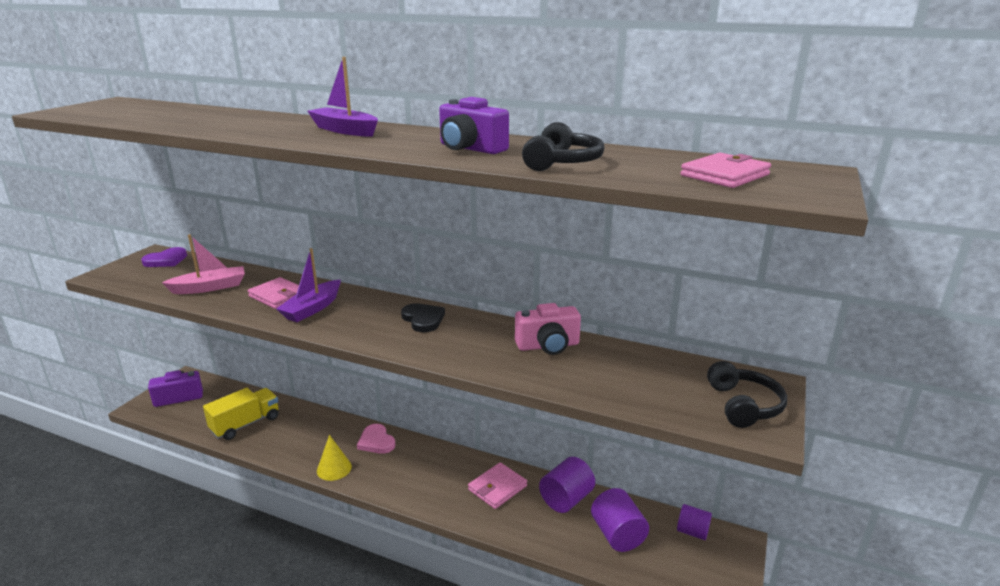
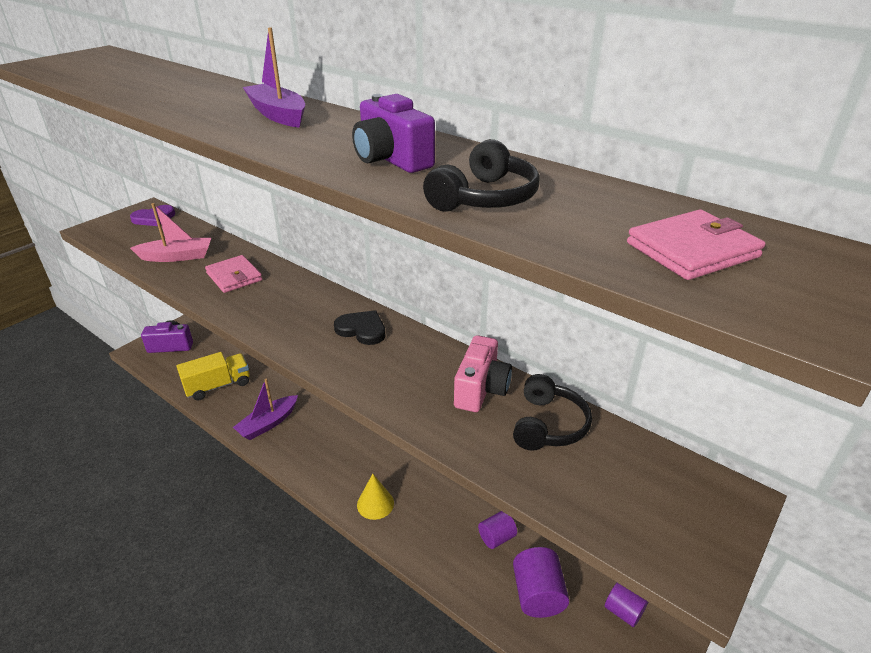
camera: 15 degrees right, 10 degrees up
(312, 308) = (259, 297): purple boat -> purple boat (268, 423)
(334, 468) = (280, 451): yellow cone -> yellow cone (375, 504)
(376, 441) = (329, 428): pink heart -> none
(423, 319) = (362, 330): black heart -> black heart turned 45 degrees counterclockwise
(497, 488) = (429, 508): pink wallet -> none
(548, 346) = (481, 389): pink camera -> pink camera turned 75 degrees counterclockwise
(566, 499) = (496, 537): purple cylinder -> purple cylinder, size x0.64
(744, 405) = (684, 525): black headphones -> black headphones (548, 425)

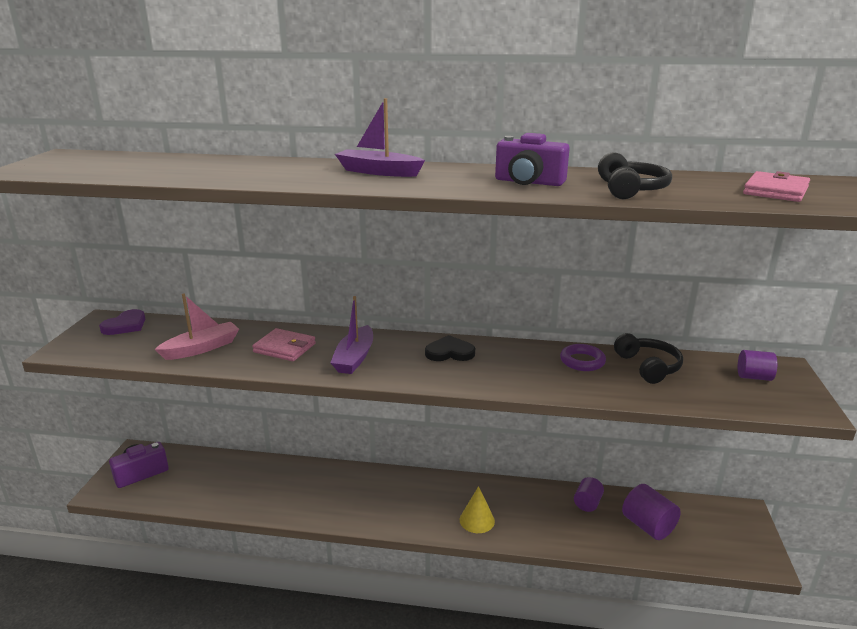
camera: 30 degrees left, 10 degrees down
(218, 386) = (234, 489): yellow truck -> none
(268, 423) = (319, 500): purple boat -> purple boat (354, 358)
(481, 389) = (582, 361): pink camera -> purple ring
(623, 611) = (706, 510): purple cylinder -> purple cylinder (754, 377)

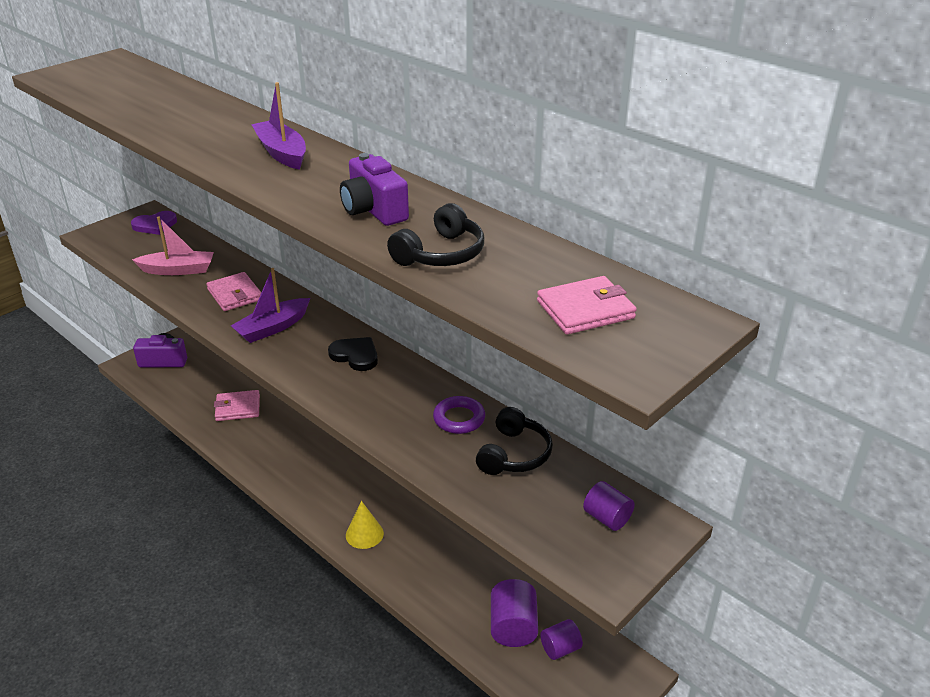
camera: 35 degrees right, 10 degrees up
(260, 480) = (238, 408): none -> pink wallet
(587, 503) = (482, 573): purple cylinder -> purple cylinder (560, 648)

